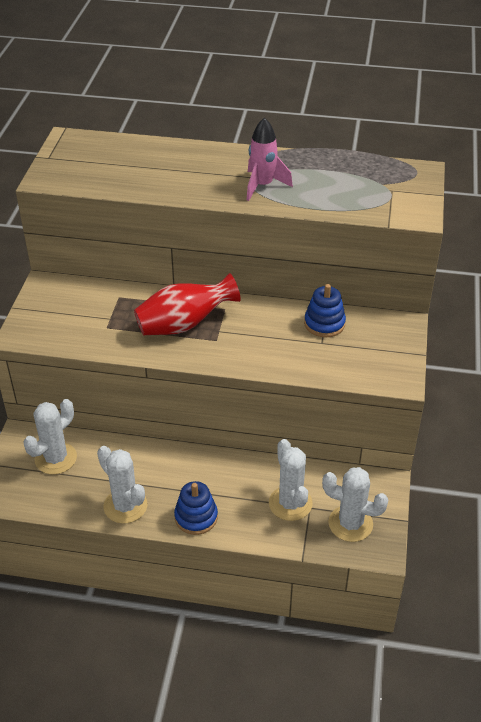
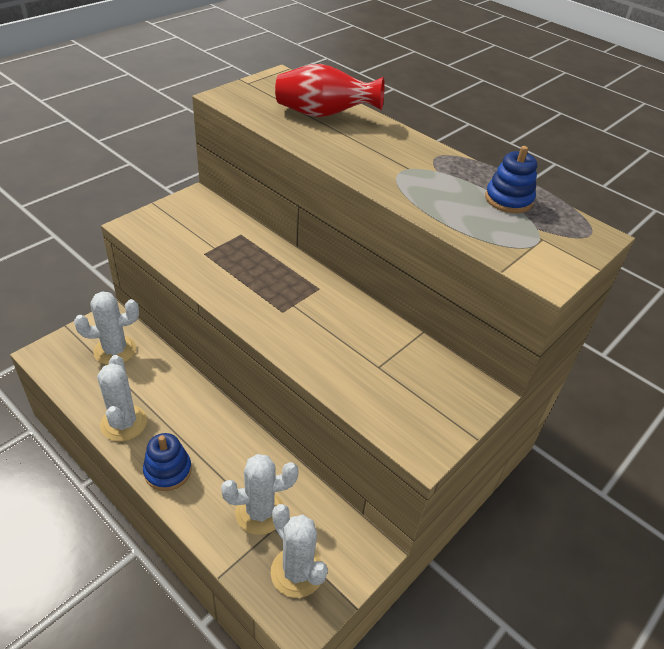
camera: 30 degrees right, 0 degrees up
(184, 324) = (269, 284): red vase -> red vase (324, 115)
(263, 186) = (408, 178): pink rocket -> none
(290, 503) = (260, 512): white cactus -> white cactus turned 60 degrees clockwise
(324, 324) = (399, 350): blue stacking toy -> blue stacking toy (508, 200)

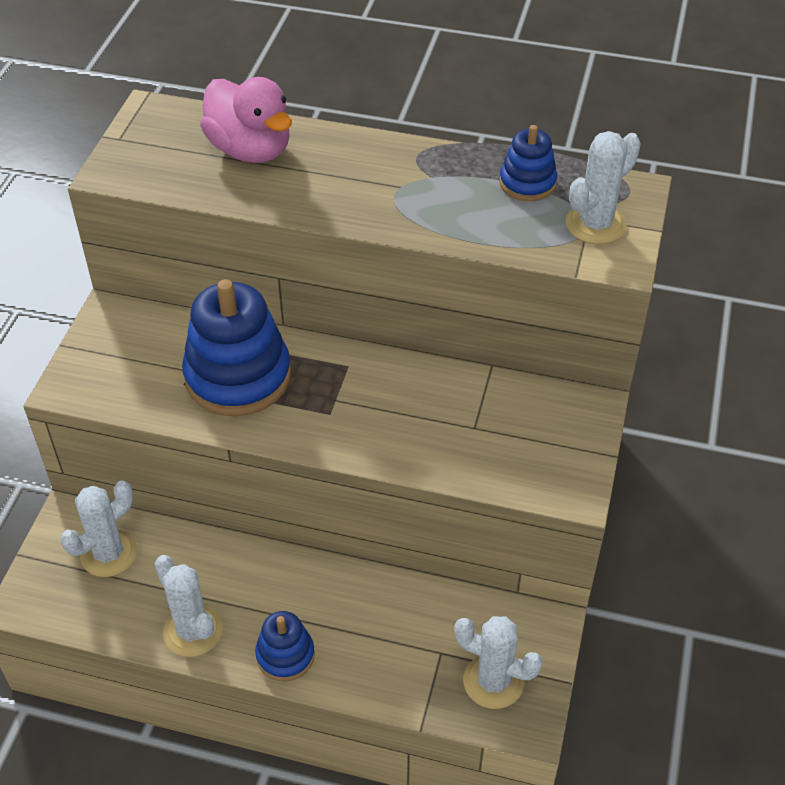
camera: 25 degrees left, 5 degrees up
(241, 263) = (238, 376): none -> blue stacking toy
(260, 512) = (415, 645): white cactus -> white cactus (595, 224)
(324, 115) = (250, 150): red vase -> pink duck

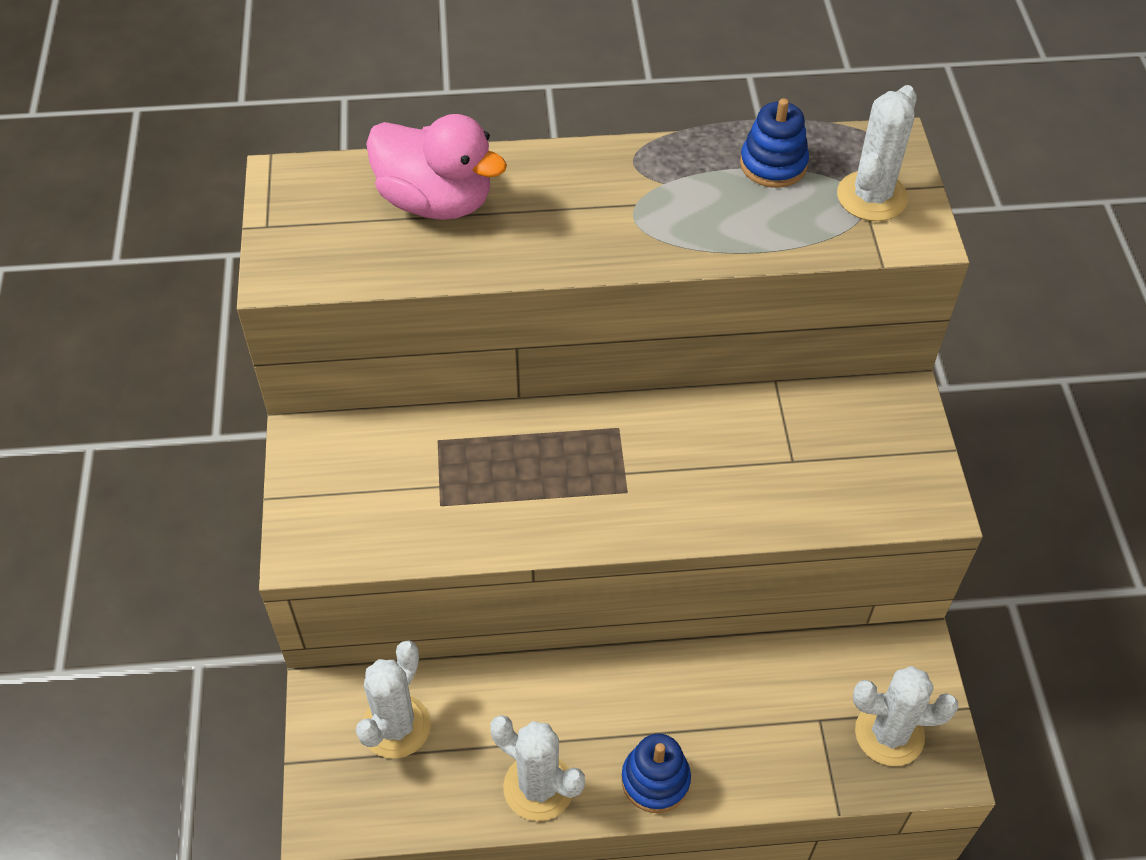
camera: 20 degrees left, 5 degrees up
(238, 376) = (500, 477): blue stacking toy -> none

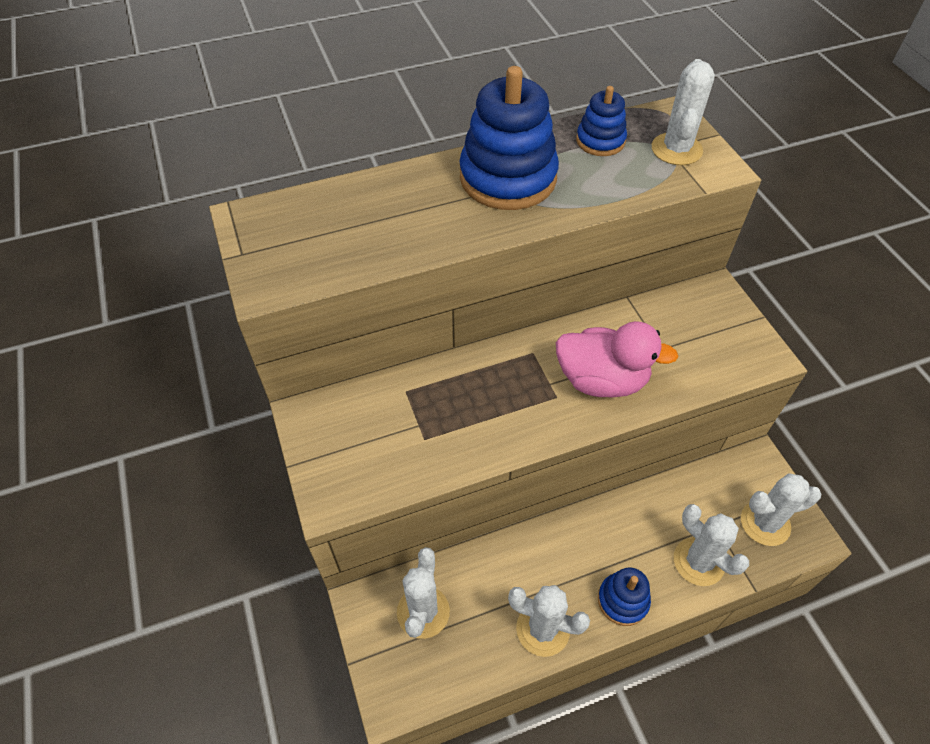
camera: 15 degrees left, 0 degrees up
(436, 201) = (368, 211): pink duck -> pink duck (601, 380)
(629, 192) = (508, 178): none -> blue stacking toy
(776, 759) = (698, 562): none -> white cactus

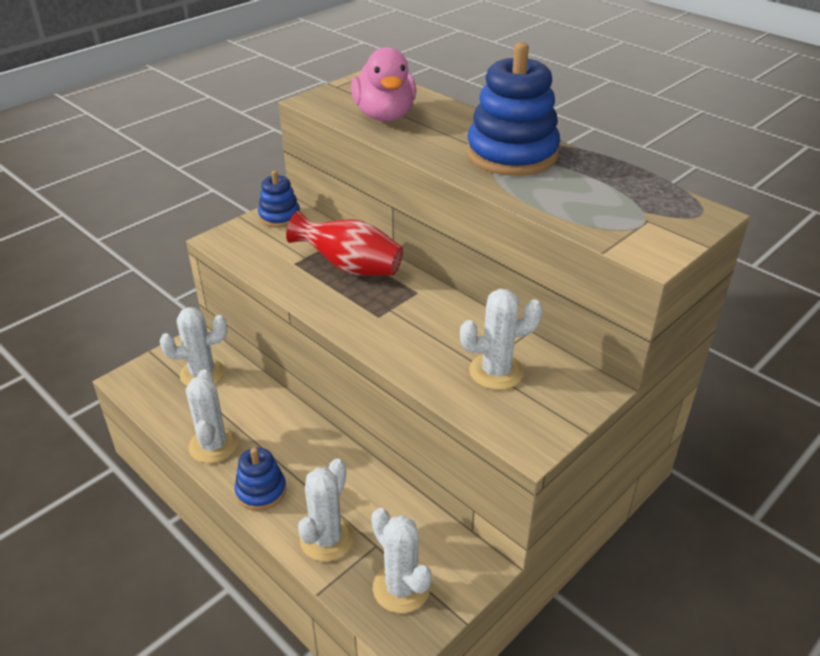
camera: 65 degrees right, 15 degrees down
(461, 391) = (350, 267): none -> red vase
(600, 141) = (612, 185): blue stacking toy -> blue stacking toy (279, 216)
(601, 380) = (414, 337): pink duck -> pink duck (385, 116)
(676, 149) = (650, 225): white cactus -> white cactus (496, 372)

